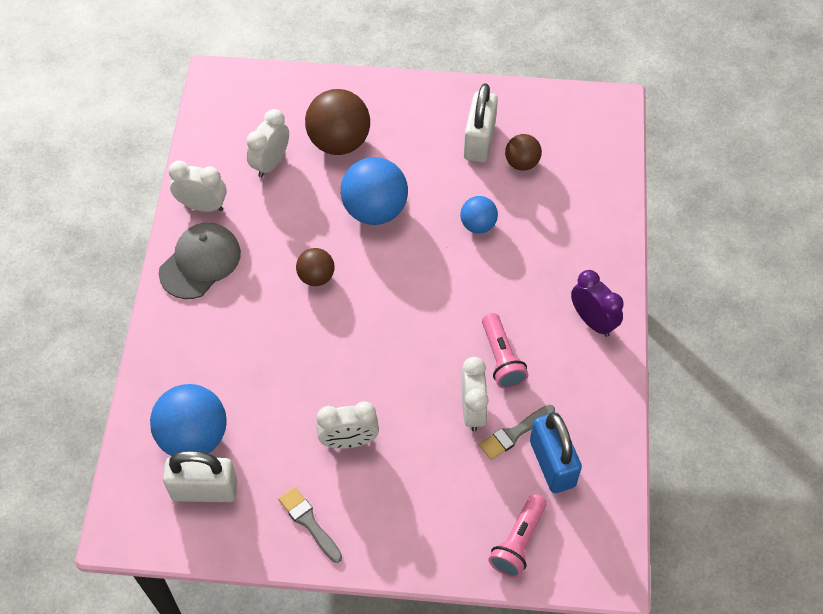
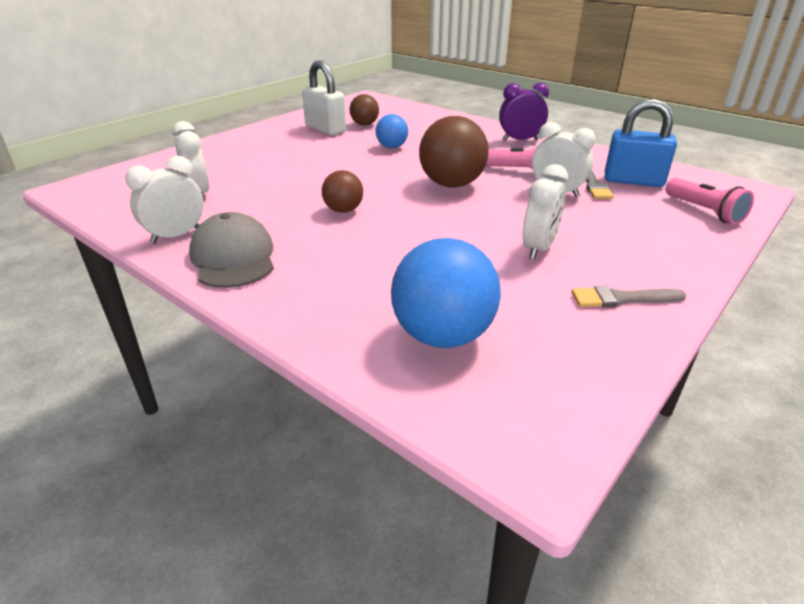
camera: 55 degrees left, 25 degrees down
(204, 490) = (525, 354): white padlock -> none
(339, 142) = (235, 165): brown ball -> brown ball (451, 184)
(375, 210) = (319, 172): blue ball -> none

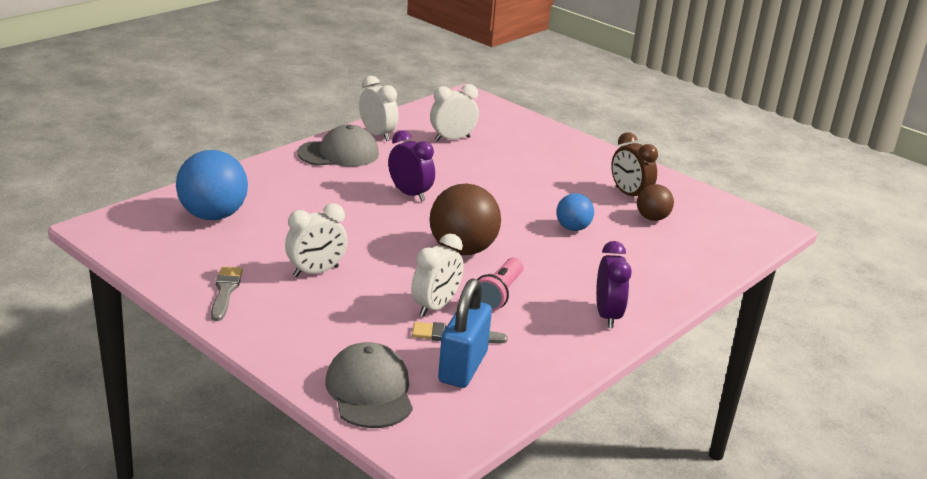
camera: 90 degrees right, 5 degrees down
(325, 129) = (629, 195): white padlock -> brown clock
(343, 210) = (410, 194): brown ball -> purple clock
(539, 249) = (316, 272): white clock -> white clock turned 60 degrees counterclockwise
(704, 212) = (370, 391): pink flashlight -> grey cap

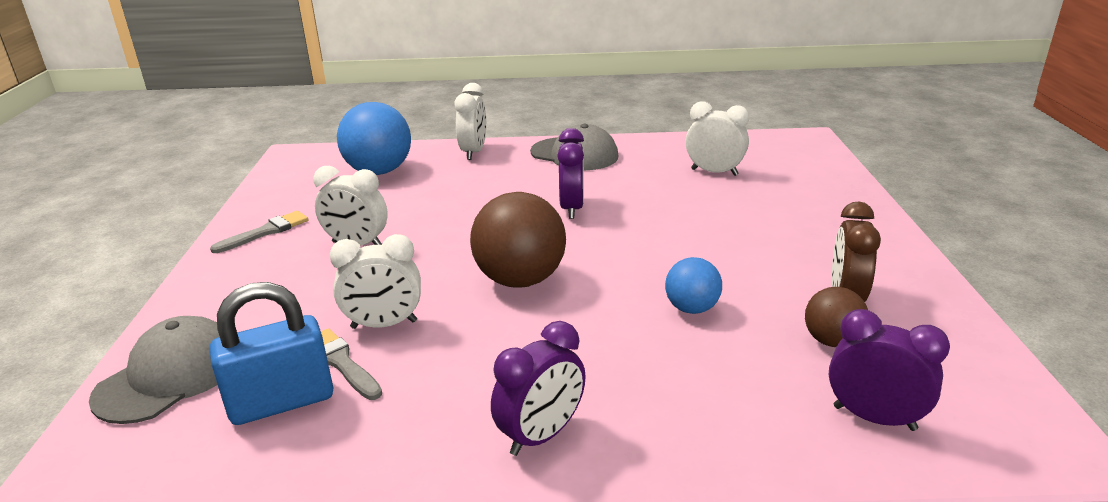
camera: 50 degrees right, 0 degrees up
(377, 134) = (642, 148): white clock -> white clock (474, 152)
(498, 295) = (465, 343): pink flashlight -> none
(711, 245) = (874, 418): none -> purple clock

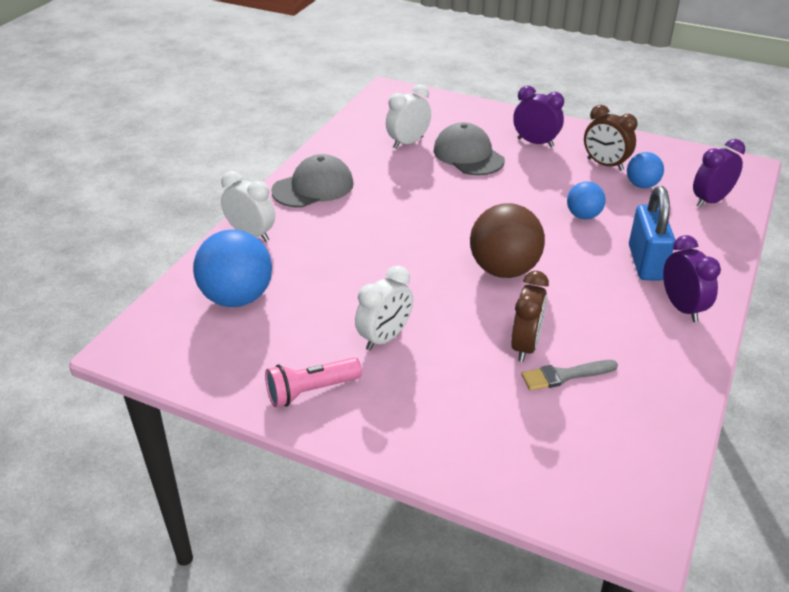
camera: 65 degrees left, 10 degrees up
(170, 376) = (534, 472): grey cap -> grey cap (468, 155)
(265, 232) = (311, 391): grey brush -> pink flashlight
(282, 402) = (599, 412): blue padlock -> blue padlock (646, 263)
(384, 324) = (525, 346): white clock -> brown clock
(572, 208) = (412, 217): purple clock -> purple clock (535, 142)
(831, 341) = (642, 185): brown ball -> blue ball

